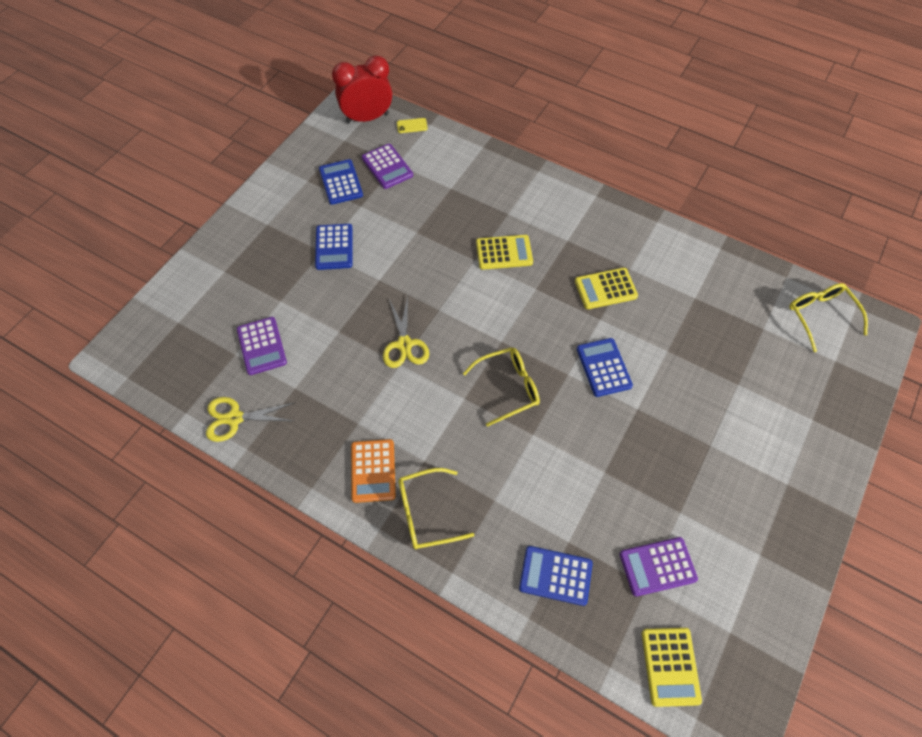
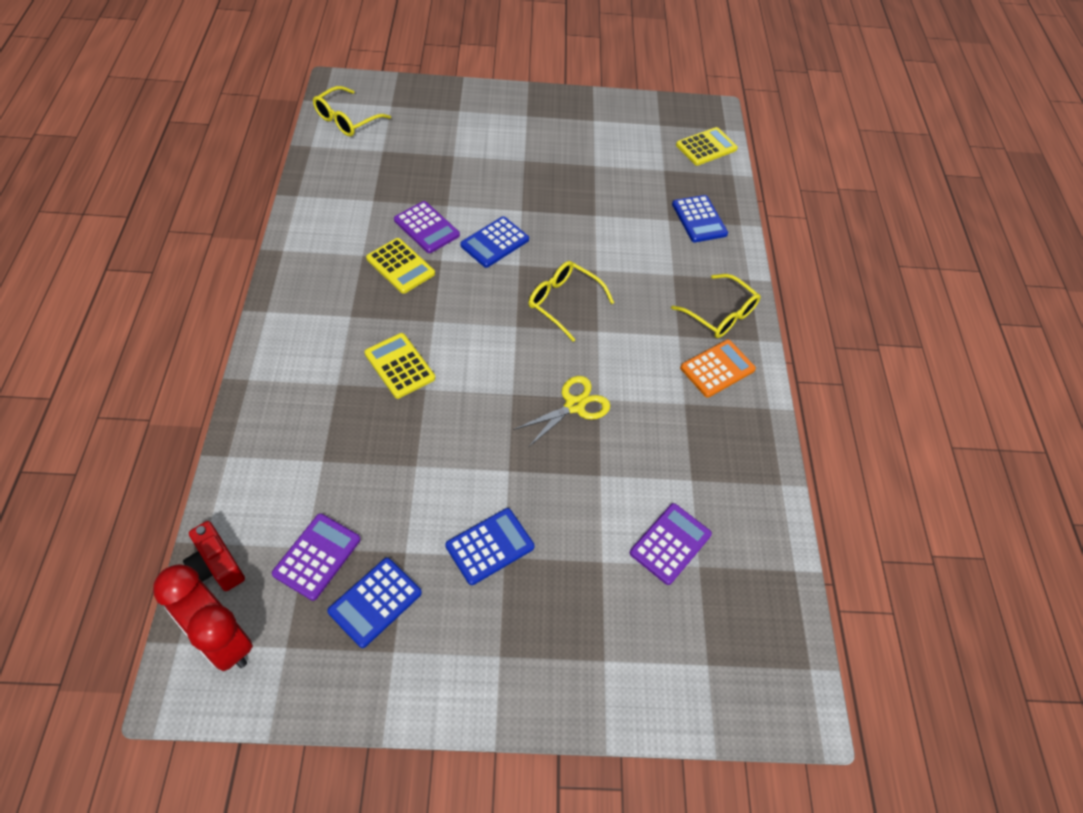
camera: 125 degrees left, 5 degrees down
(234, 418) = (763, 517): yellow scissors -> none
(412, 126) = (217, 566): yellow phone -> red camera
(657, 566) = (645, 168): purple calculator -> purple calculator (426, 228)

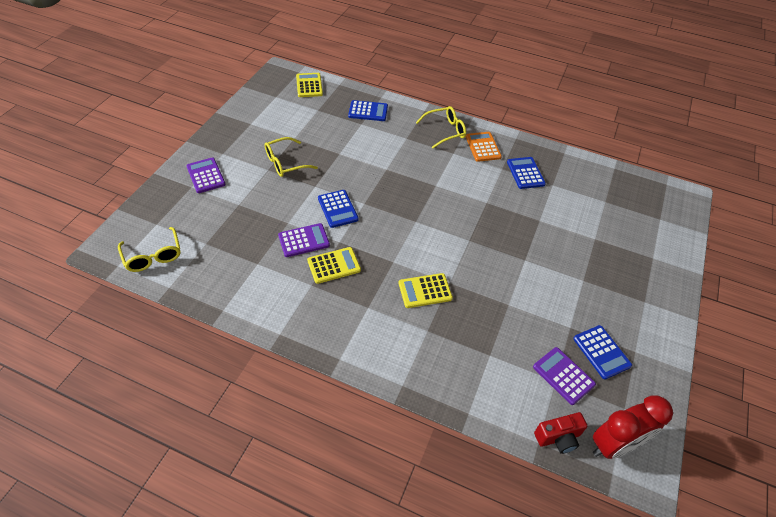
camera: 65 degrees left, 5 degrees down
(490, 546) = (575, 285): blue calculator -> blue calculator (525, 173)
(563, 302) = (406, 193): yellow glasses -> yellow glasses (285, 163)
(575, 405) = (487, 214): yellow scissors -> none
(670, 544) = (590, 207): purple calculator -> purple calculator (206, 175)

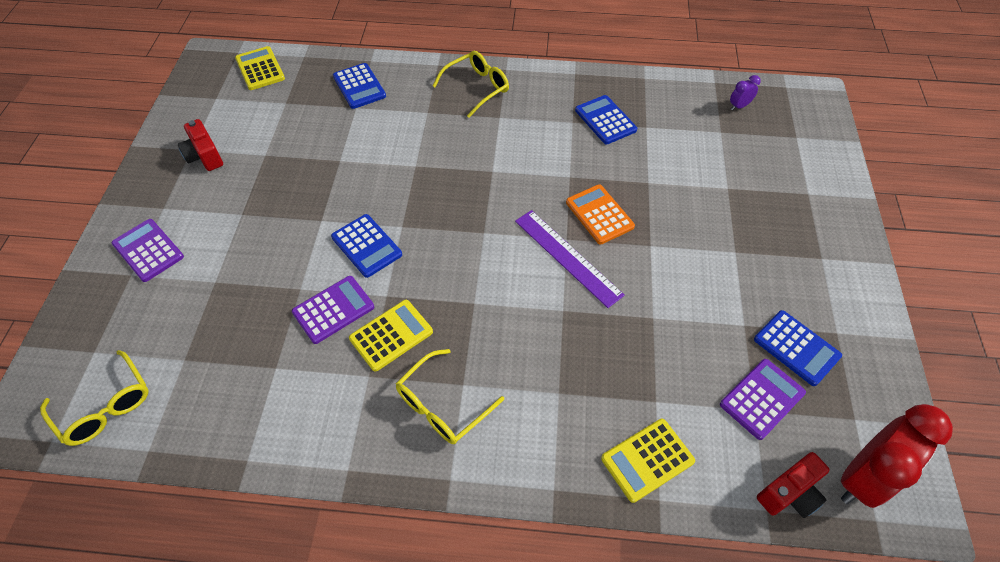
camera: 15 degrees left, 5 degrees up
(257, 129) = (204, 156): none -> red camera
(285, 163) = (264, 197): yellow glasses -> yellow glasses (442, 405)
(368, 111) = (359, 86): blue calculator -> blue calculator turned 75 degrees clockwise
(425, 291) = (534, 333): yellow calculator -> yellow calculator (647, 460)
(465, 251) = (567, 257): none -> purple ruler
(483, 147) = (536, 97): orange calculator -> orange calculator (599, 214)
(563, 376) = (762, 399): purple calculator -> purple calculator turned 105 degrees clockwise
(625, 188) = (739, 106): none -> purple clock

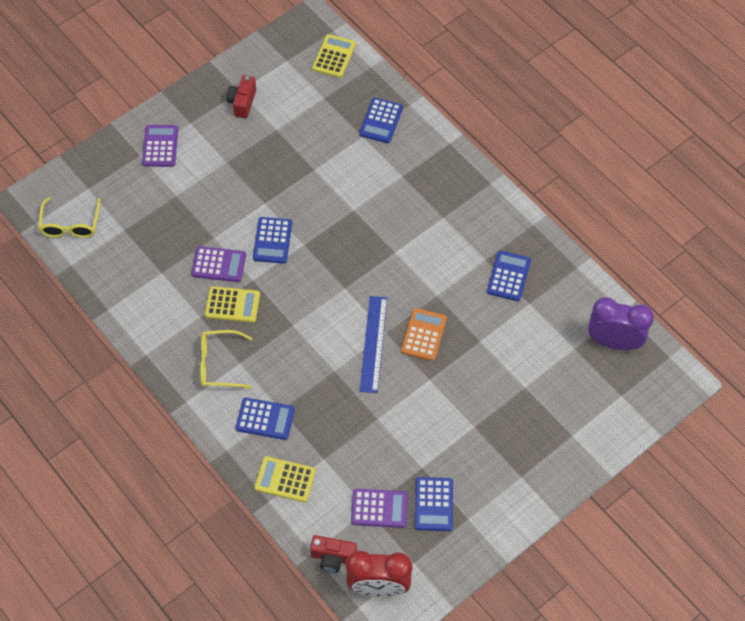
camera: 45 degrees right, 5 degrees up
(477, 88) = (454, 183): yellow glasses -> none
(554, 417) = (265, 419): none -> blue calculator
(567, 257) = (373, 344): purple ruler -> blue ruler
(739, 106) = (613, 342): purple clock -> purple clock, size x2.31

